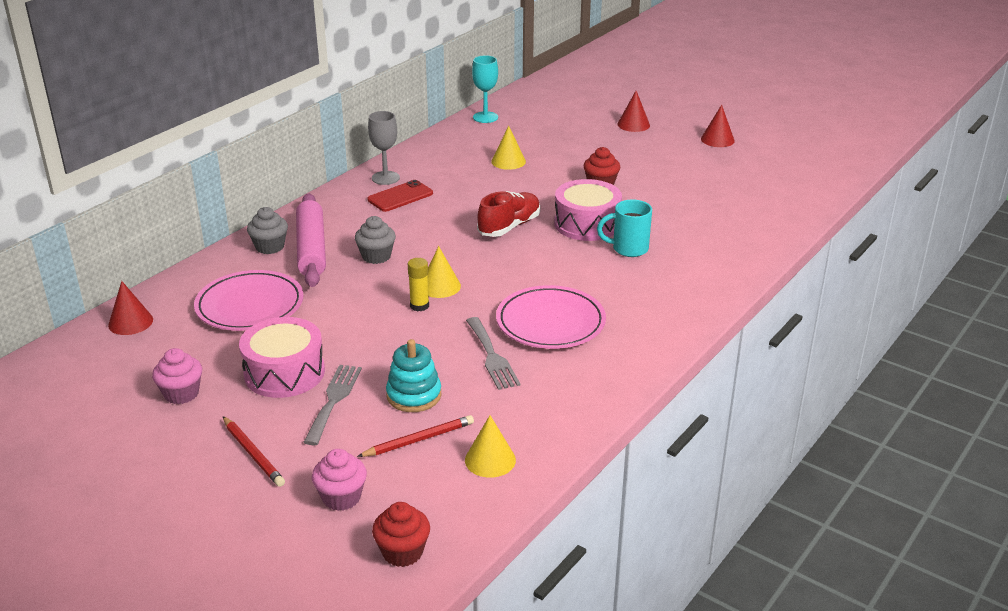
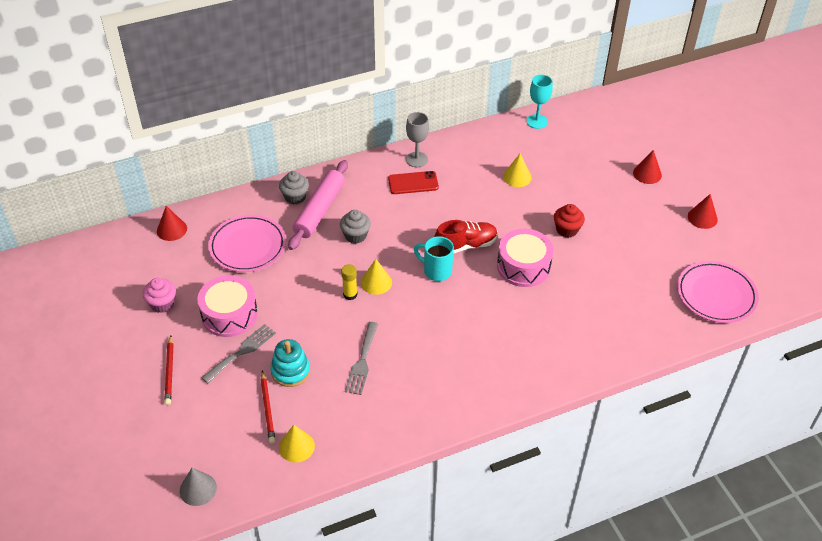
camera: 30 degrees right, 15 degrees up
(341, 497) = (194, 430): pink cupcake -> none
(402, 552) = (198, 489): red cupcake -> grey cone
(419, 439) = (267, 409): red pencil -> red pencil turned 75 degrees clockwise
(550, 322) = (423, 349): pink plate -> pink plate (716, 295)
(628, 249) = (533, 304): turquoise mug -> turquoise mug (436, 271)

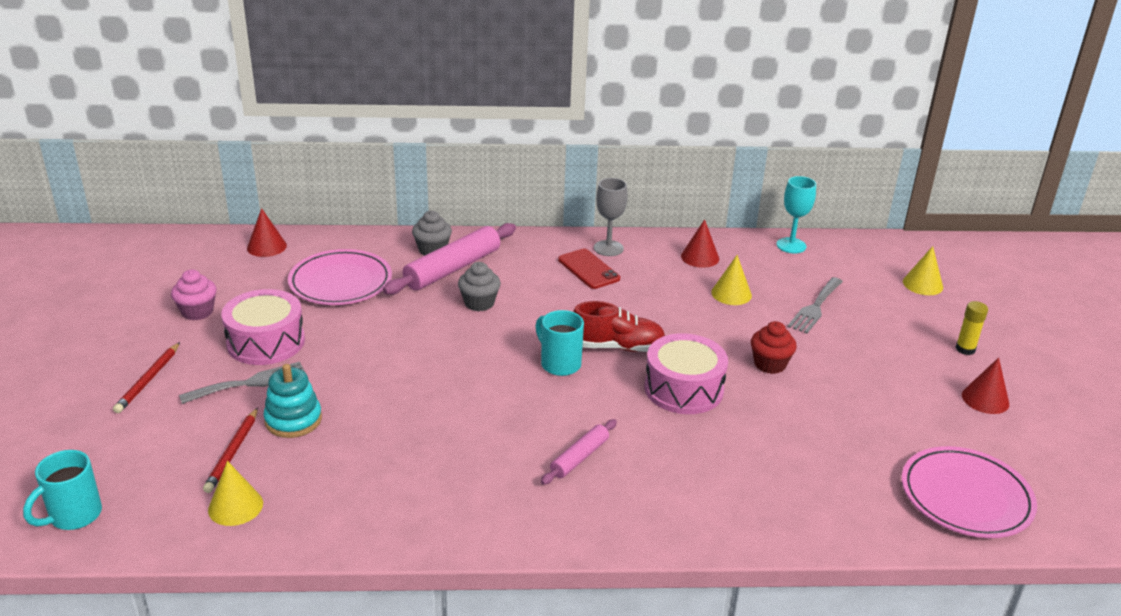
camera: 20 degrees right, 15 degrees down
(198, 489) = (74, 516): grey cone -> turquoise mug
(350, 294) = (429, 360): yellow glue stick -> yellow glue stick (965, 349)
(362, 361) = (393, 435): grey fork -> grey fork (815, 307)
(376, 282) = (472, 356): yellow cone -> yellow cone (922, 284)
(413, 183) = (588, 269): red phone -> red phone turned 45 degrees clockwise
(486, 340) = (579, 457): none -> pink rolling pin
(647, 174) = (922, 331): red cone -> red cone (700, 257)

